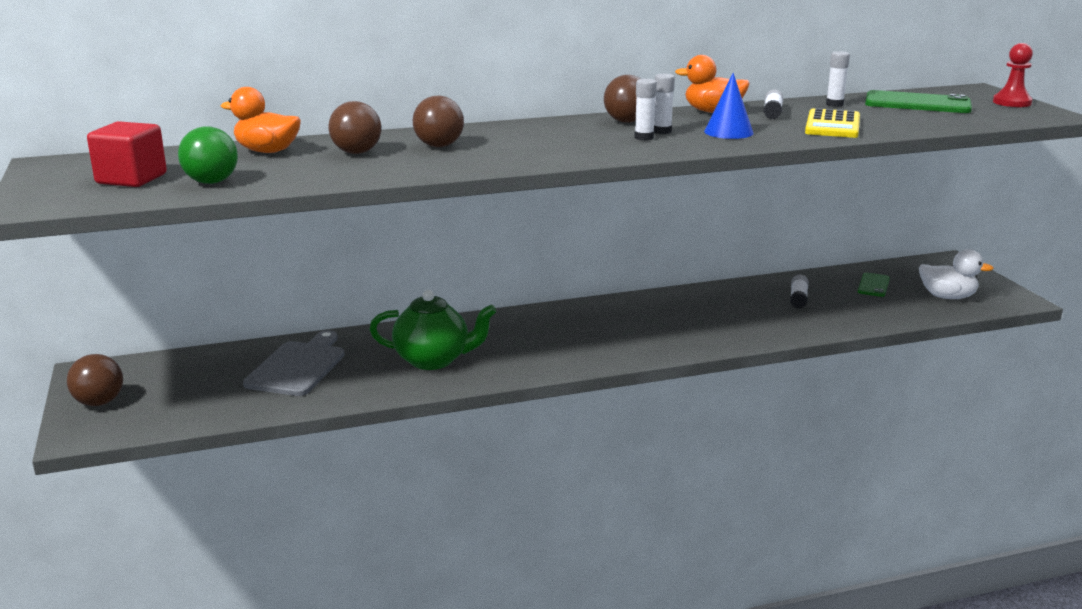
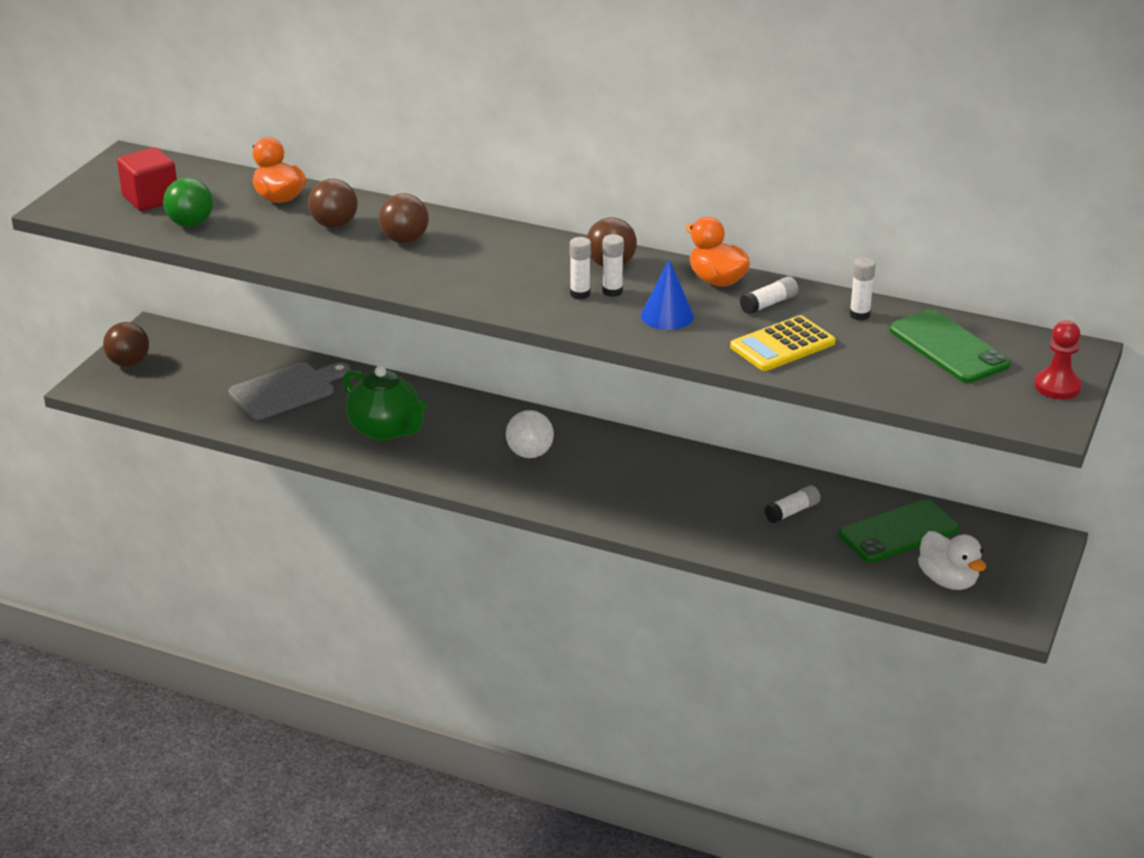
camera: 40 degrees right, 10 degrees up
(572, 333) = (530, 453): none -> white ball
(873, 285) = (898, 532): green phone -> green phone, size x1.80

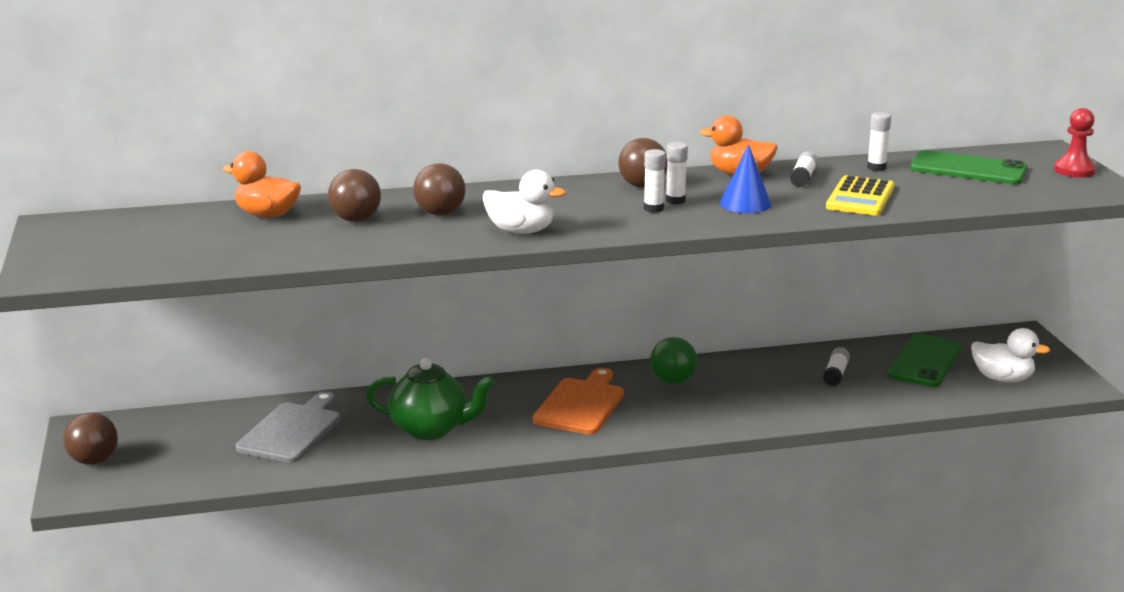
camera: 35 degrees left, 10 degrees down
(150, 199) = (133, 246): red cube -> none
(190, 224) = (210, 253): green ball -> green ball (673, 381)
(438, 281) = (521, 231): none -> white duck
(530, 453) = (581, 404): white ball -> orange cutting board

